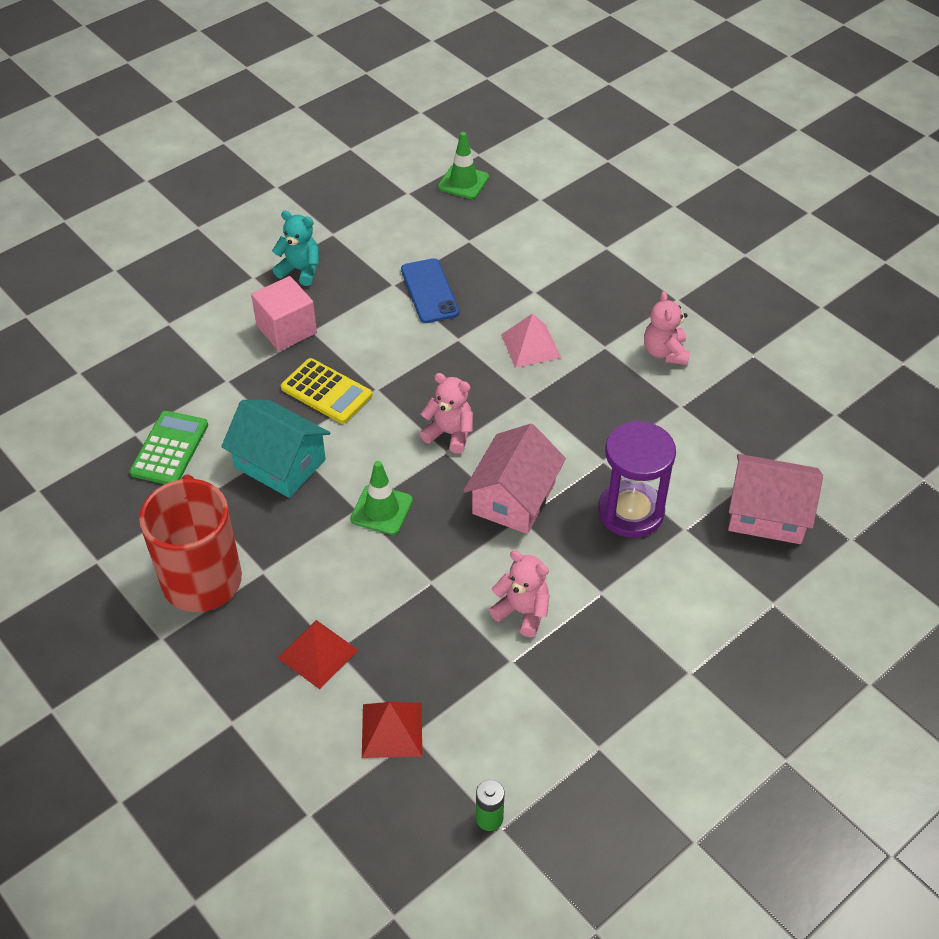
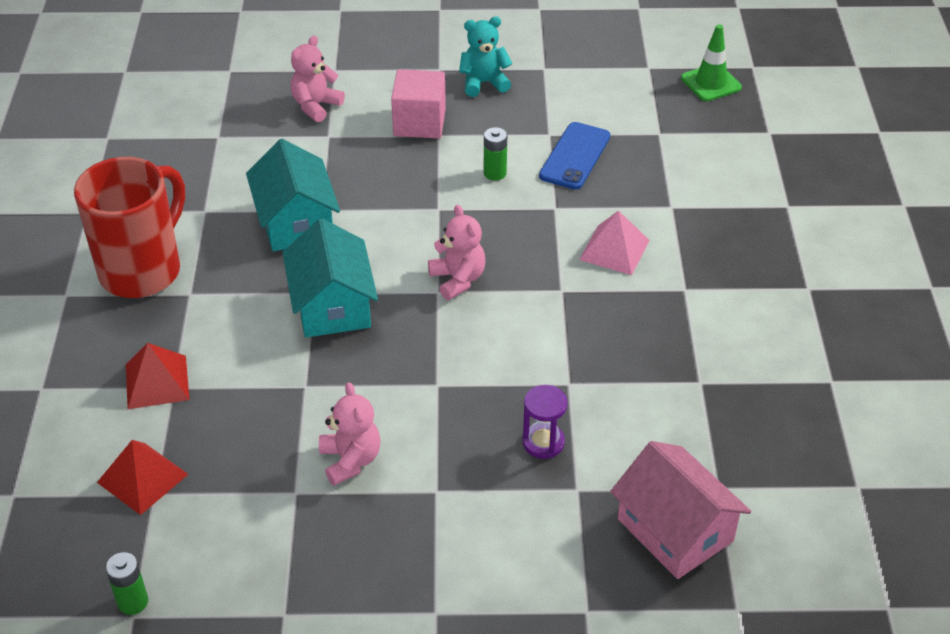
camera: 40 degrees right, 5 degrees down
(169, 449) = (229, 162): green calculator -> none
(300, 270) = (484, 83): turquoise teddy bear -> turquoise teddy bear turned 75 degrees counterclockwise
(326, 392) = (395, 188): yellow calculator -> none
(381, 510) = (332, 305): green traffic cone -> turquoise house
(387, 337) = (495, 173): none -> green battery
(514, 498) = (451, 364): pink house -> none
(631, 511) = (543, 442): purple hourglass -> purple hourglass, size x0.54
(665, 352) = (739, 327): pink teddy bear -> pink teddy bear (316, 106)

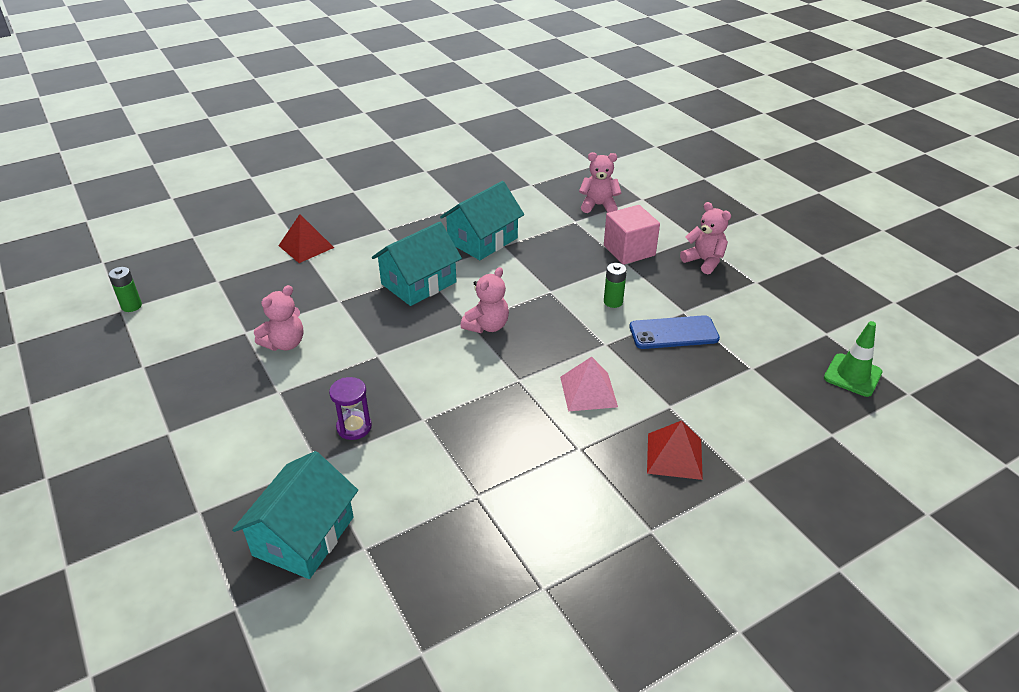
camera: 60 degrees right, 5 degrees down
(142, 478) = (227, 272): red pyramid -> red pyramid (674, 456)
(143, 270) = (393, 206): red mug -> none
(484, 83) = (704, 261): turquoise teddy bear -> pink teddy bear
(675, 530) = (303, 536): pink house -> turquoise house

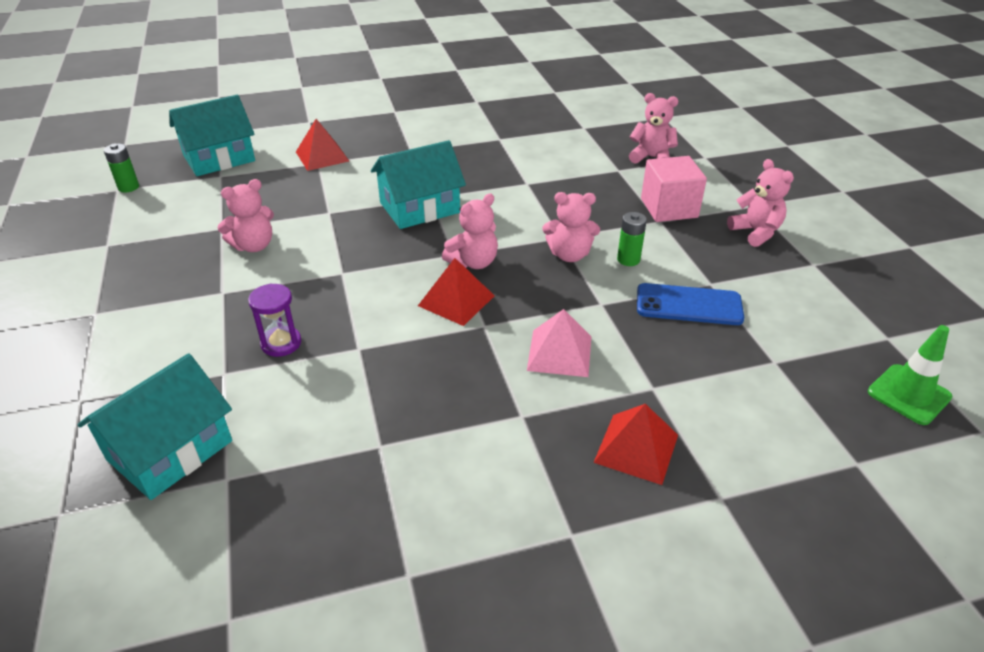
camera: 15 degrees right, 0 degrees up
(482, 240) = (507, 175): turquoise house -> turquoise house (219, 158)
(487, 362) = (456, 300): none -> red pyramid
(564, 306) = (569, 255): none -> pink teddy bear

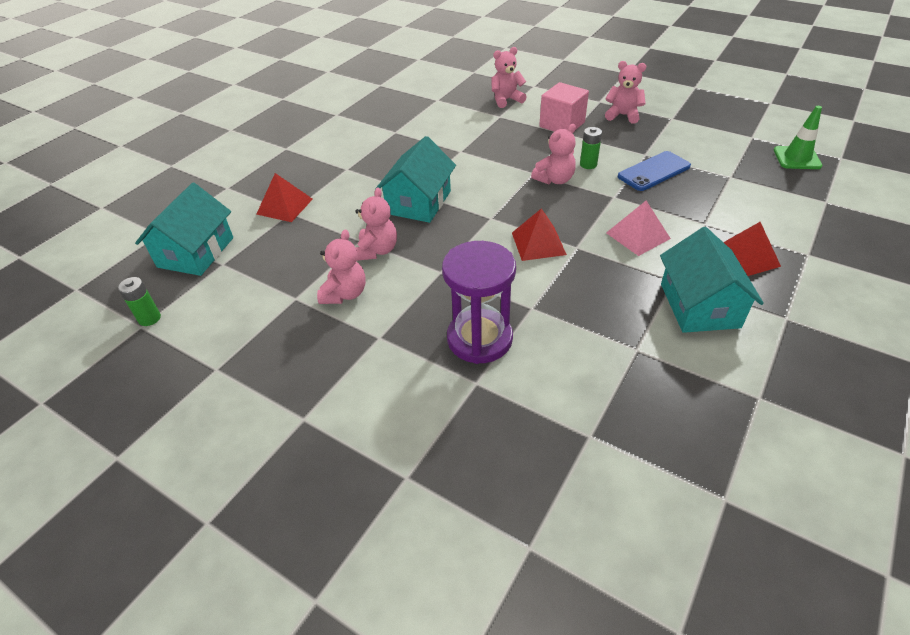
camera: 40 degrees left, 5 degrees up
(170, 450) = (527, 451): turquoise house -> turquoise house (699, 305)
(281, 343) = (479, 339): purple hourglass -> purple hourglass, size x1.86
(473, 262) = (510, 215): pink teddy bear -> pink teddy bear (377, 250)

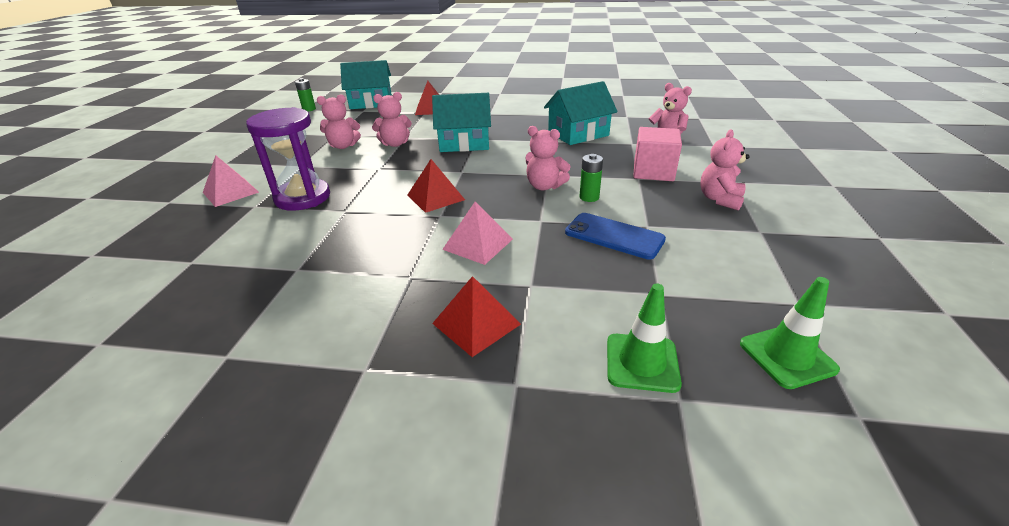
camera: 65 degrees right, 10 degrees down
(419, 407) = (230, 192): none -> pink pyramid
(623, 115) = (720, 199): pink teddy bear -> pink teddy bear turned 150 degrees counterclockwise
(699, 305) = (371, 298): turquoise house -> turquoise house (578, 134)
(795, 203) = (642, 362): none -> green traffic cone

